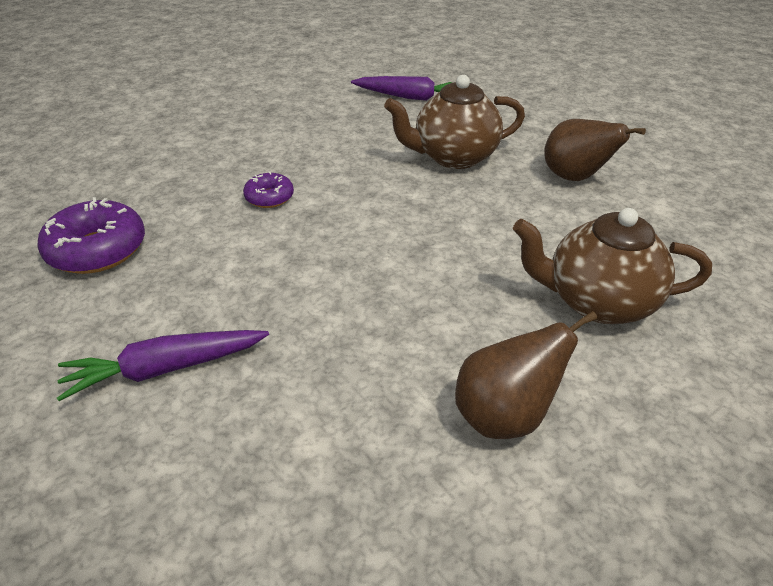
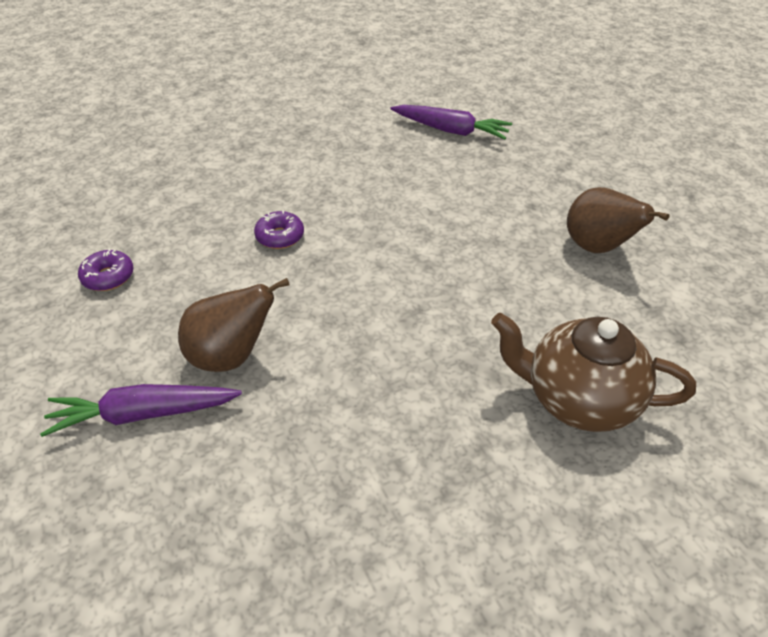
camera: 10 degrees right, 5 degrees up
(97, 250) = (108, 277): purple donut -> purple donut, size x0.56
(453, 157) = (475, 208): brown teapot -> none
(505, 416) = (447, 513): brown pear -> brown pear (231, 356)

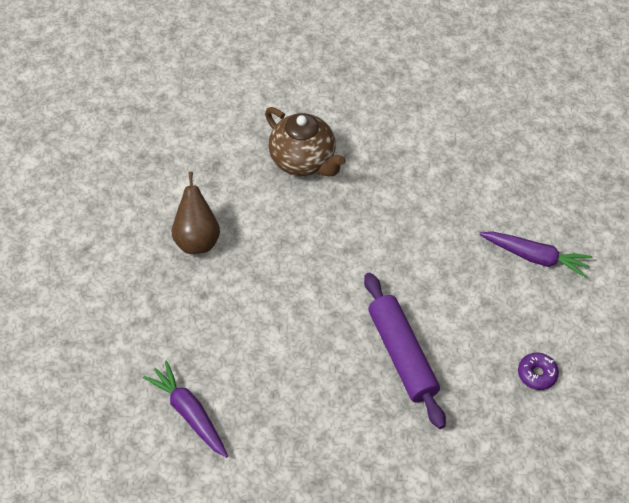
camera: 150 degrees left, 10 degrees up
(231, 356) = (474, 271): brown pear -> none
(280, 236) = (402, 355): purple donut -> purple rolling pin

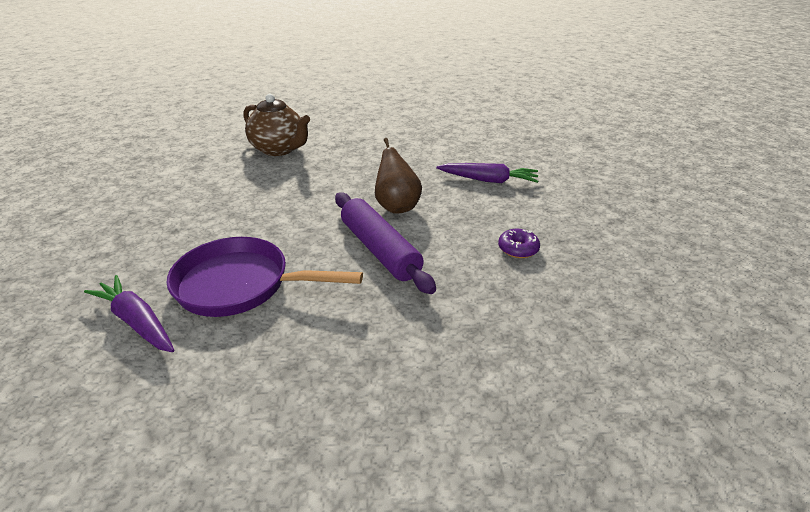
camera: 10 degrees left, 20 degrees down
(197, 239) = (175, 197): brown pear -> brown pear (397, 207)
(272, 382) = (240, 285): none -> purple pan

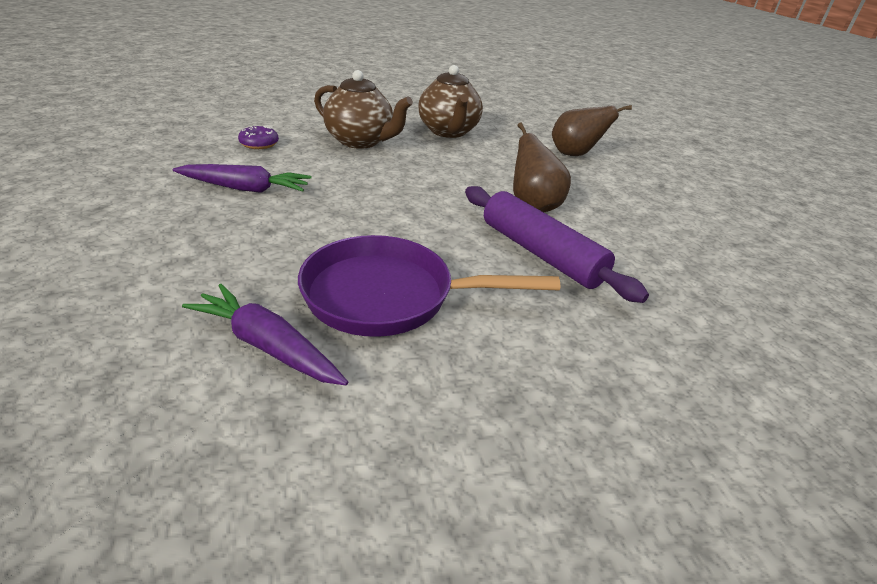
camera: 10 degrees left, 0 degrees up
(359, 137) = (448, 132): none -> brown teapot
(462, 156) = (574, 154): none -> brown pear
(488, 180) = (618, 180): purple carrot -> purple carrot (245, 188)
(518, 249) = (696, 252): purple donut -> purple donut (259, 144)

